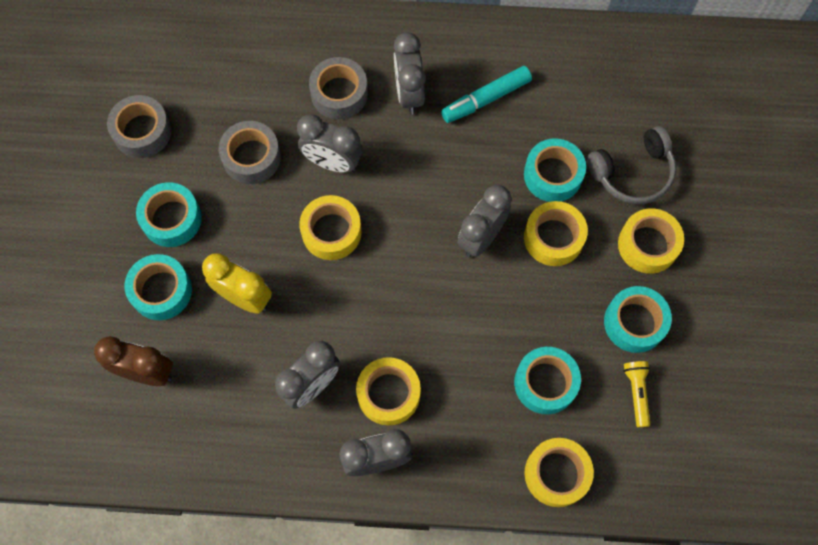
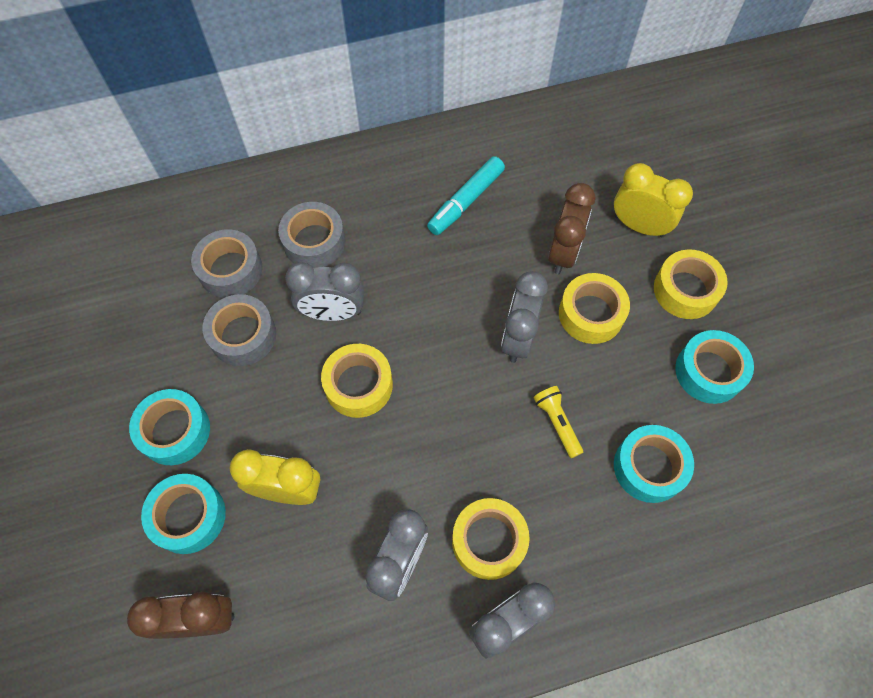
camera: 20 degrees left, 5 degrees down
(142, 131) = (111, 347): grey tape -> grey tape (230, 270)
(409, 93) = (386, 219): grey clock -> none
(553, 175) = (563, 253): turquoise tape -> brown clock
(556, 474) = (705, 563): yellow tape -> none
(632, 173) = (639, 226): grey headphones -> yellow clock
(636, 393) = (745, 443): yellow flashlight -> yellow flashlight (557, 423)

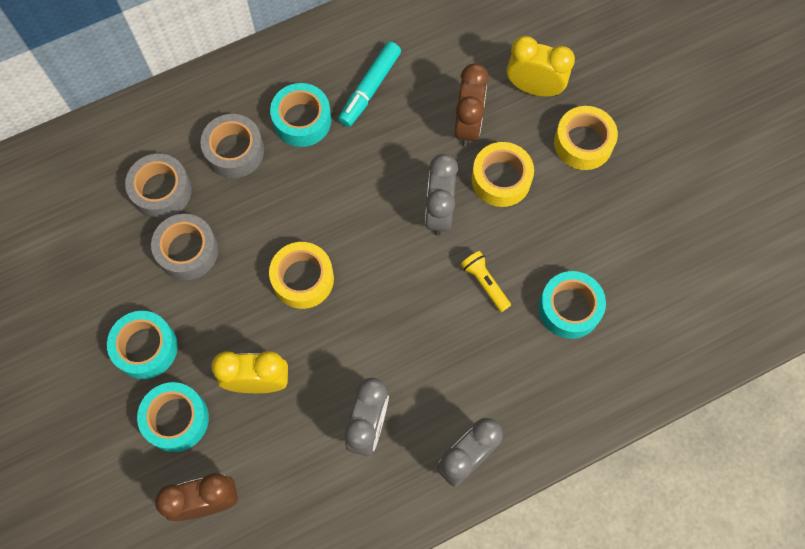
camera: 10 degrees left, 5 degrees up
(333, 313) = (266, 216): grey clock -> none
(489, 541) = (441, 394): yellow tape -> none
(709, 371) = (612, 215): turquoise tape -> turquoise tape (302, 120)

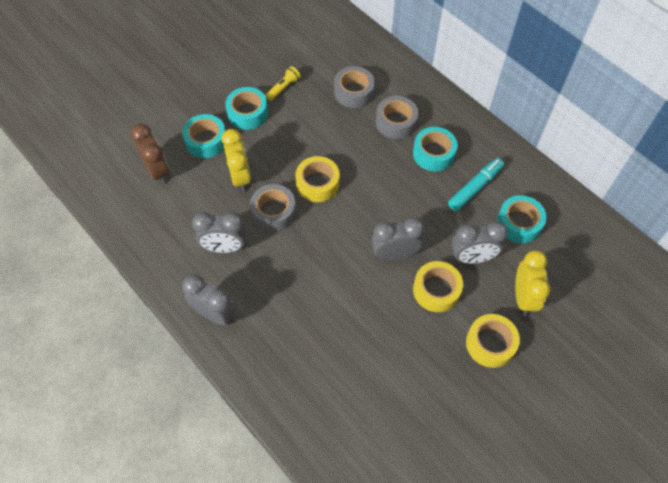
camera: 75 degrees right, 10 degrees down
(187, 251) = (317, 116): grey tape -> grey tape (274, 212)
(370, 89) = (475, 187): turquoise marker -> turquoise marker turned 120 degrees clockwise
(468, 125) = (472, 257): brown clock -> grey clock
(485, 283) = (349, 297): yellow flashlight -> yellow flashlight (283, 88)
(569, 308) = (346, 361): turquoise tape -> turquoise tape (519, 223)

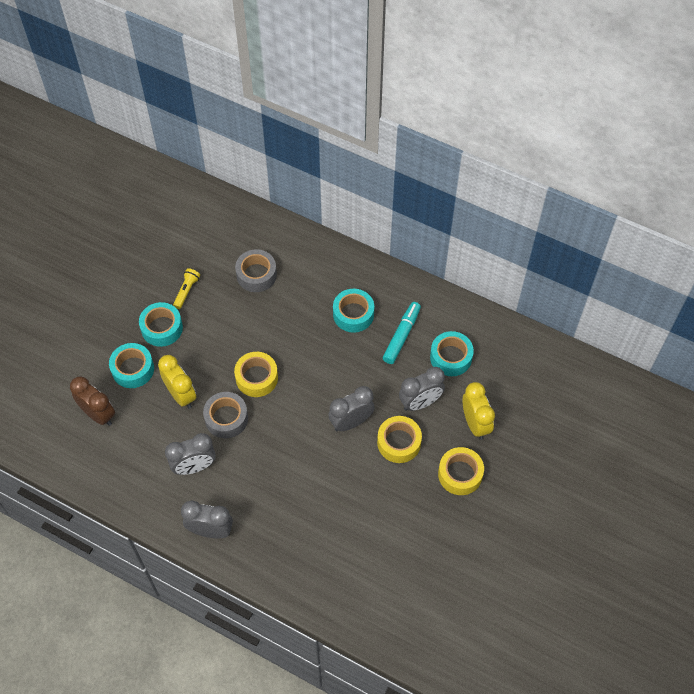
camera: 20 degrees left, 0 degrees up
(396, 122) = (307, 293): grey tape -> none

